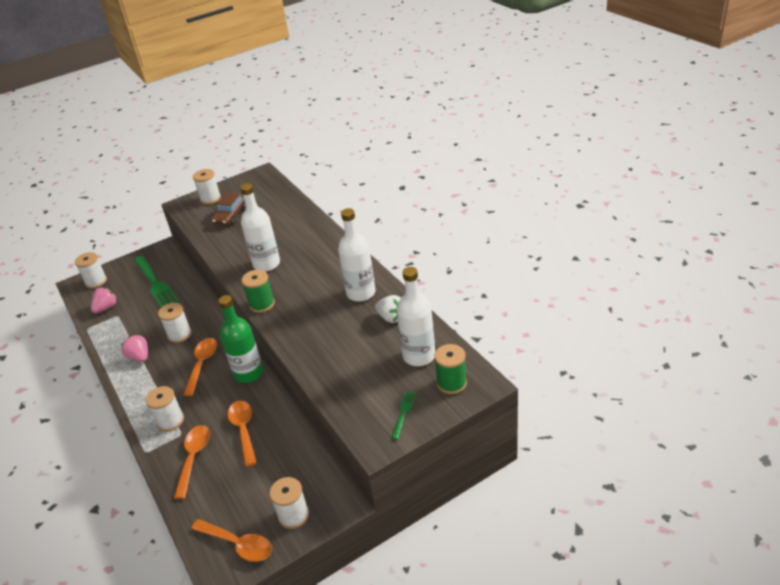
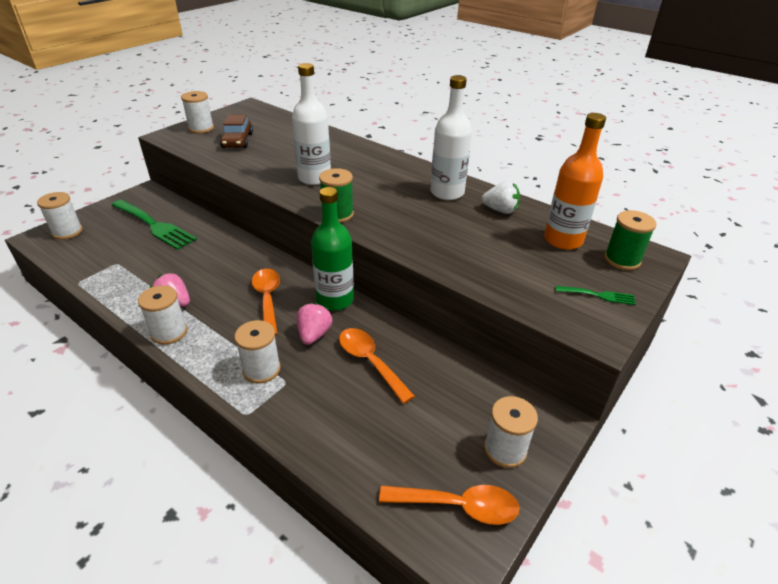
camera: 25 degrees left, 0 degrees up
(106, 308) = (96, 257): pink strawberry -> pink strawberry (314, 334)
(179, 334) = (217, 272): white spool -> white spool (169, 332)
(194, 457) = (322, 407): orange spoon -> none
(404, 412) = (598, 295): green fork -> green fork turned 105 degrees clockwise
(419, 356) = (563, 240): white bottle -> orange bottle

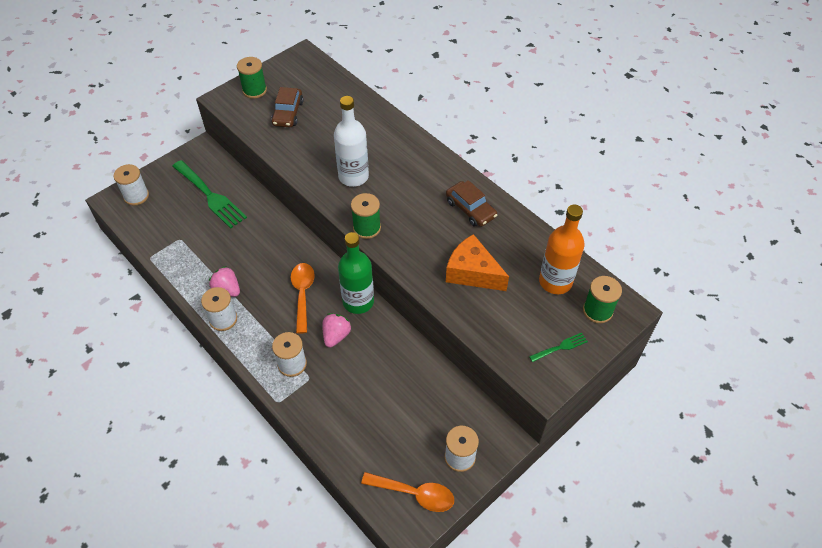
camera: 10 degrees right, 15 degrees up
(201, 128) = (254, 90): white spool -> green spool
(370, 362) = (376, 368): orange spoon -> none
(447, 193) = (470, 209): white bottle -> brown car
(468, 240) = (472, 273): none -> orange cheese
(500, 210) = (512, 238): white strawberry -> none
(598, 295) = (560, 347): green fork -> green fork turned 45 degrees counterclockwise

